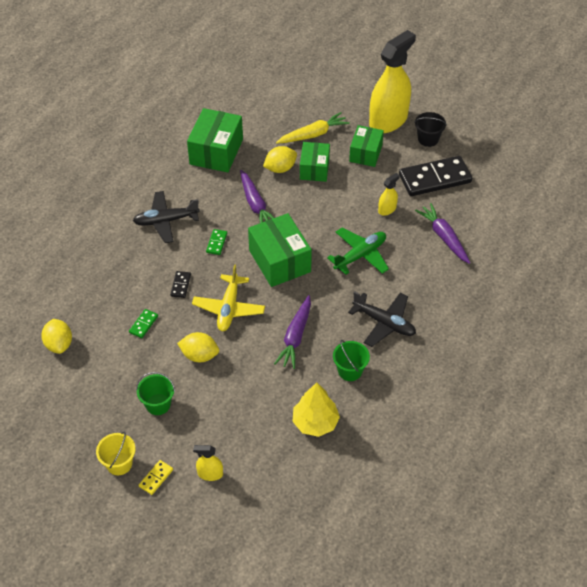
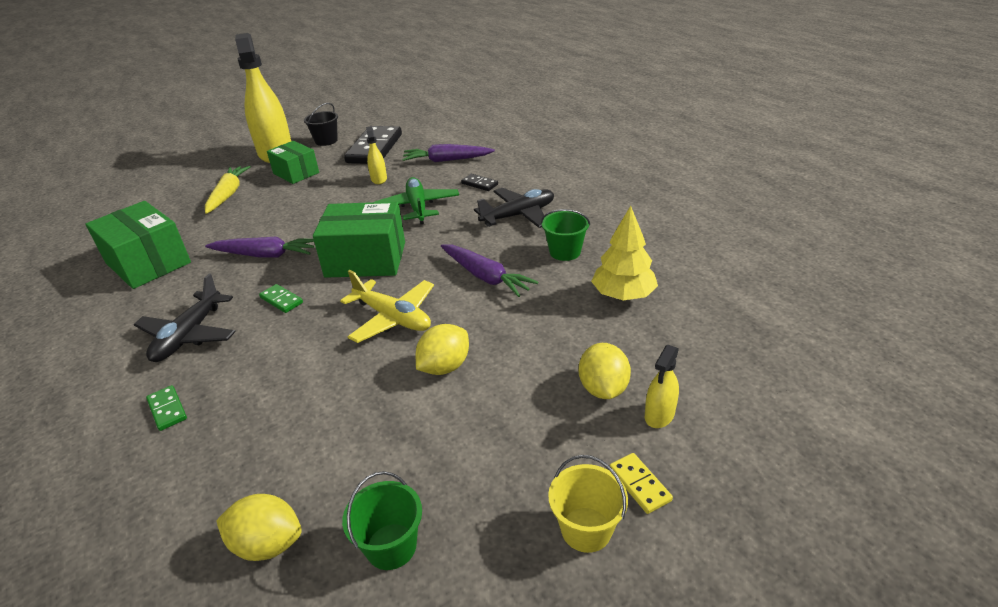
camera: 60 degrees left, 15 degrees down
(143, 324) = (337, 412): green domino -> green domino (167, 409)
(158, 404) = (497, 438): green bucket -> green bucket (391, 546)
(180, 285) = (310, 352): black domino -> black domino (479, 184)
(280, 168) = (240, 225): yellow lemon -> yellow lemon (603, 389)
(314, 169) = (272, 205): green box -> none

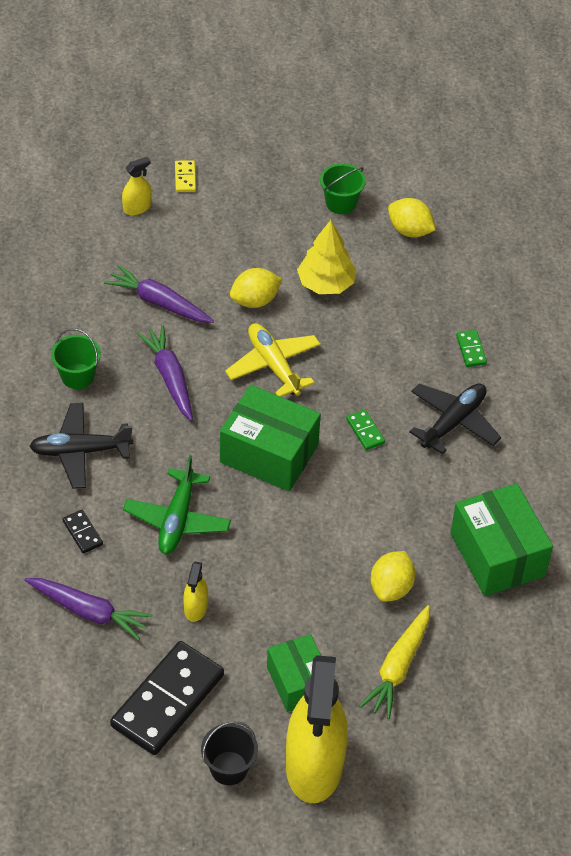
camera: 160 degrees left, 15 degrees up
(265, 255) = (369, 509): purple carrot -> purple carrot (158, 302)
(586, 529) = (232, 170): yellow bucket -> none
(603, 389) = (157, 238): yellow lemon -> yellow lemon (391, 588)
(623, 295) = (72, 306): yellow tree -> yellow tree (326, 284)

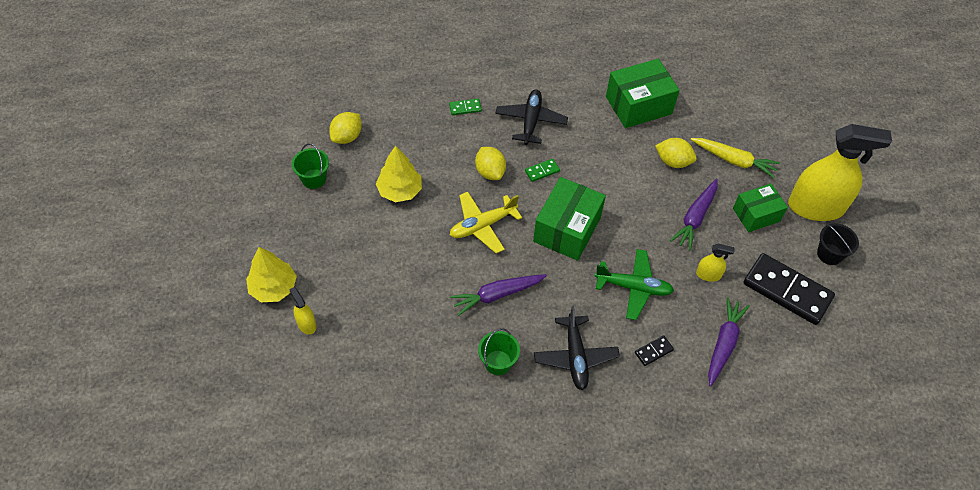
camera: 90 degrees left, 5 degrees up
(158, 302) = (417, 305): purple carrot -> purple carrot (695, 218)
(185, 178) = (273, 288): yellow domino -> yellow tree
(255, 300) = (416, 237): yellow lemon -> yellow lemon (490, 172)
(453, 422) = (531, 121): black plane -> black plane turned 60 degrees clockwise

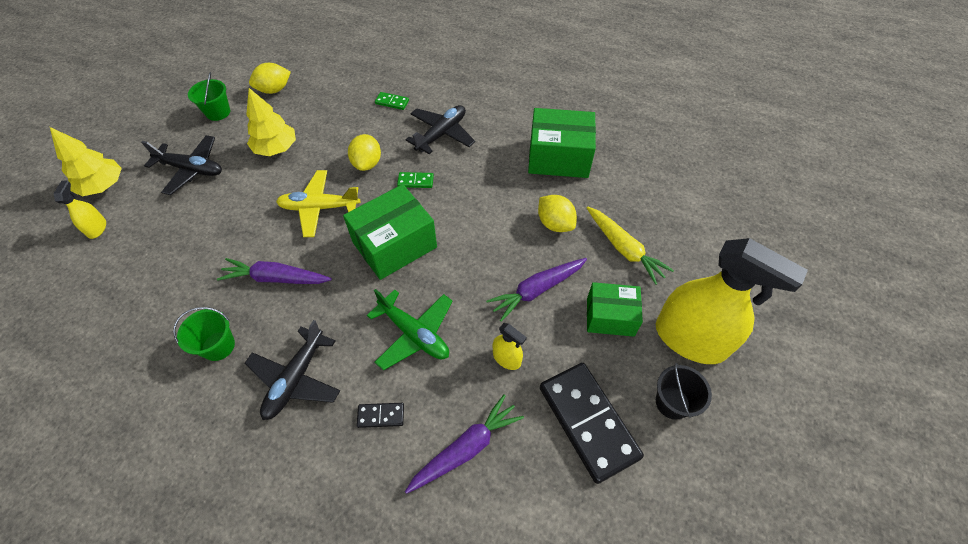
camera: 30 degrees right, 0 degrees up
(340, 240) = (191, 169): none -> black plane

